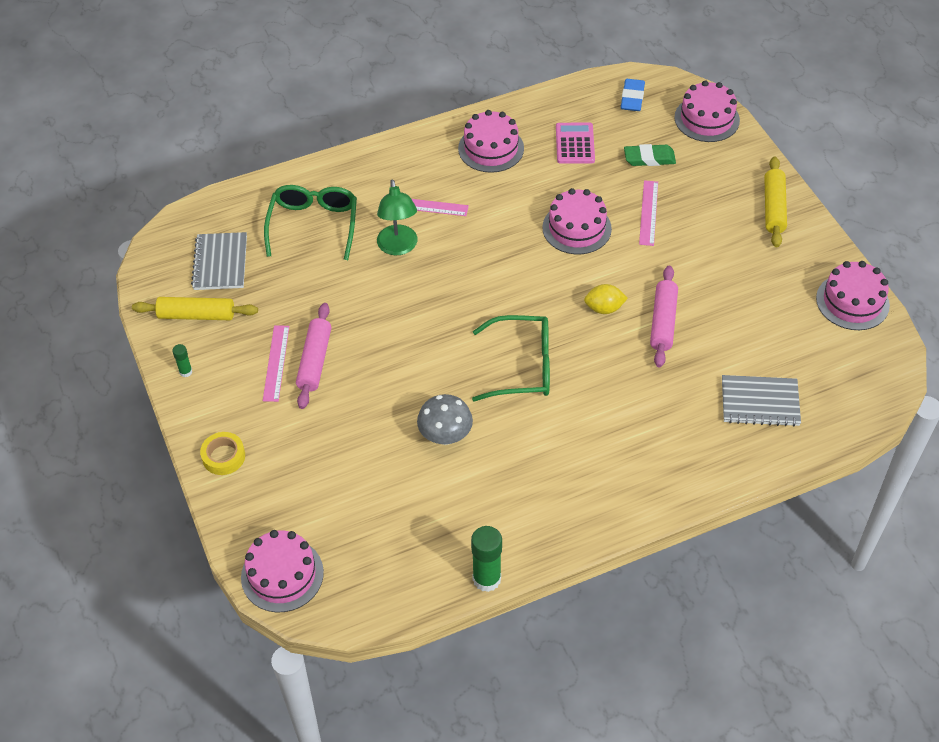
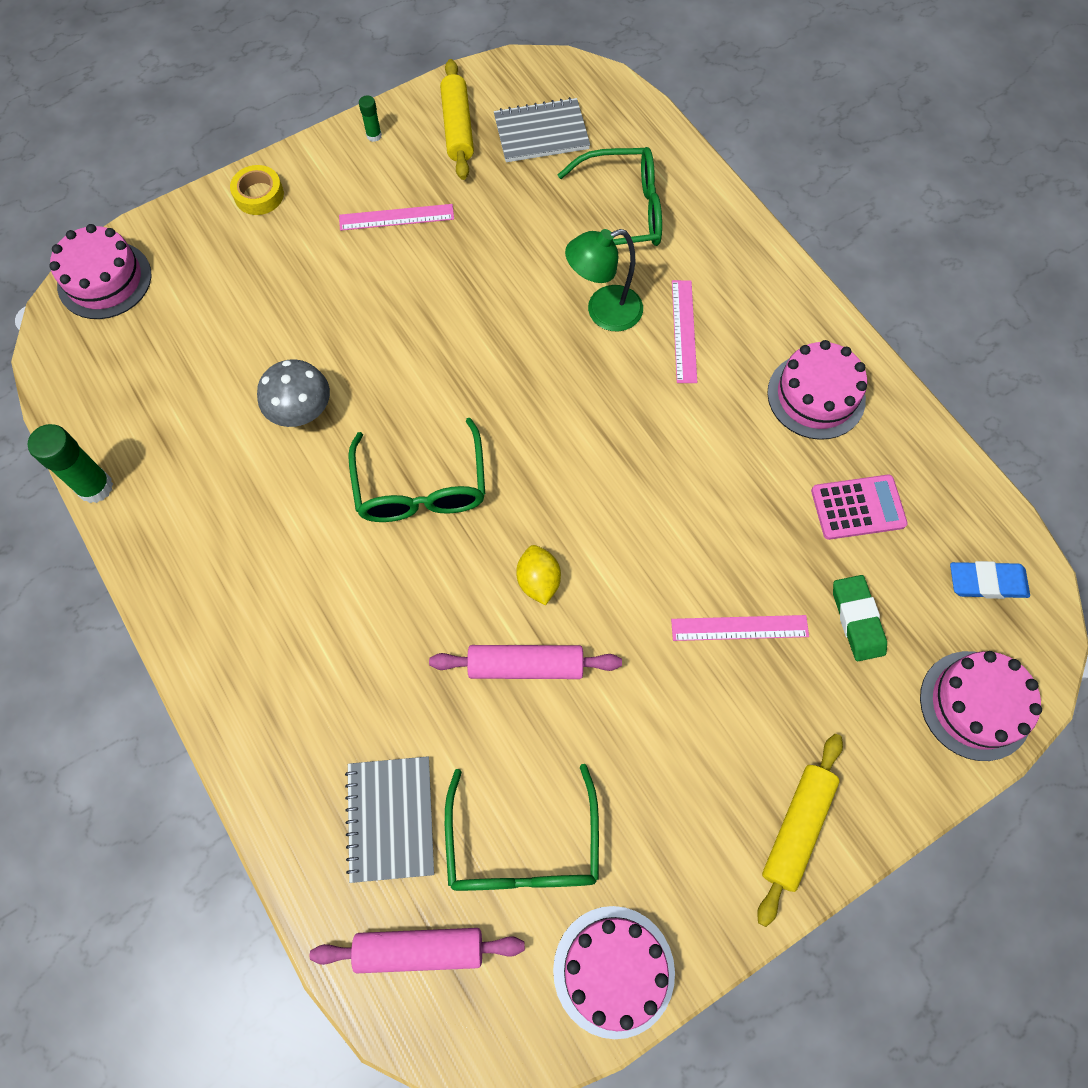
camera: 80 degrees right, 15 degrees up
(315, 361) = (404, 255): pink rolling pin -> pink rolling pin (419, 950)
(576, 228) = (685, 528): pink cake -> none
(774, 208) = (797, 828): yellow rolling pin -> yellow rolling pin turned 60 degrees counterclockwise
(779, 336) = (523, 846): none -> green glasses

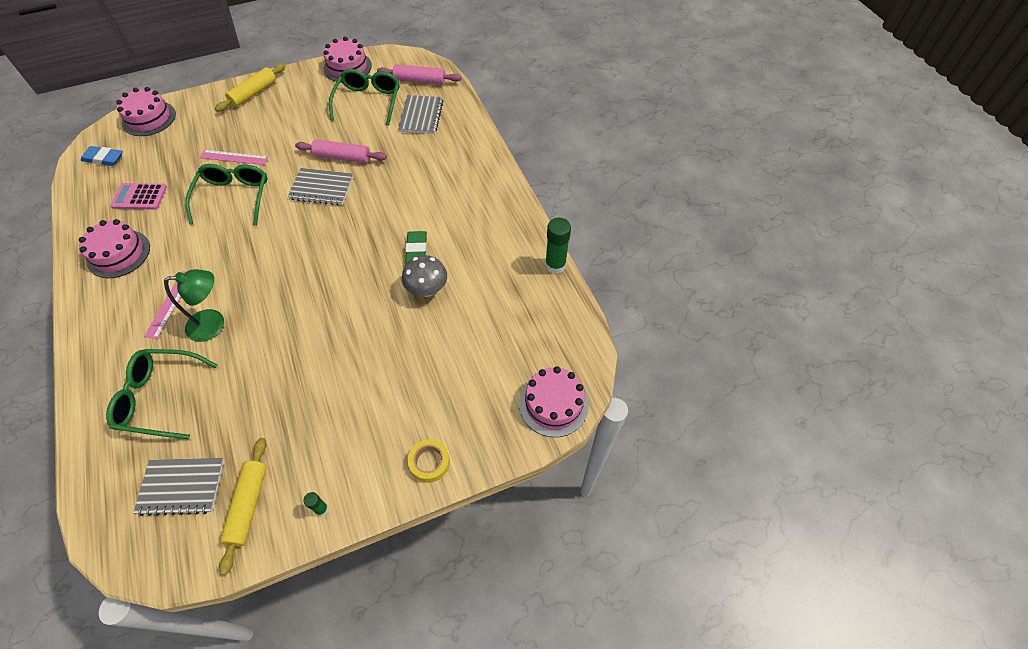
camera: 170 degrees left, 10 degrees down
(396, 217) = (327, 422): pink ruler -> none
(421, 486) = (367, 239): green glasses -> green glasses (234, 197)
(538, 581) = (322, 188): yellow lemon -> grey notebook
(857, 619) = (176, 153): green eraser -> green eraser (416, 249)

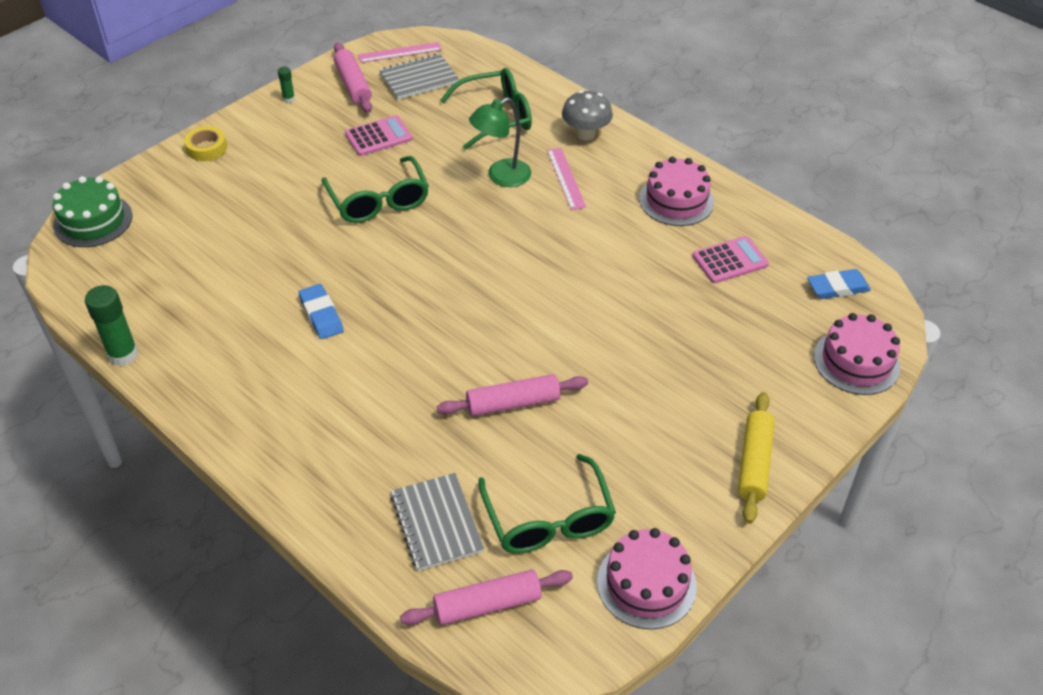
camera: 155 degrees right, 10 degrees down
(234, 157) = (668, 348): pink ruler -> pink ruler (400, 52)
(234, 197) = (611, 298): green glasses -> green glasses (378, 200)
(248, 505) = (353, 85): yellow rolling pin -> pink rolling pin
(273, 413) = (378, 137): none -> pink calculator
(322, 188) = (505, 348): grey notebook -> none
(416, 249) = (321, 315): green eraser -> blue eraser
(427, 289) = (283, 277): grey mushroom -> grey mushroom (585, 134)
(553, 404) = (93, 220): pink cake -> green cake

